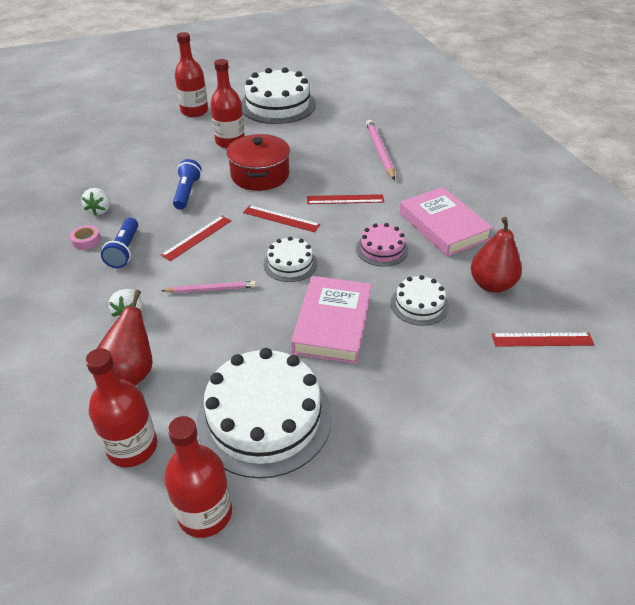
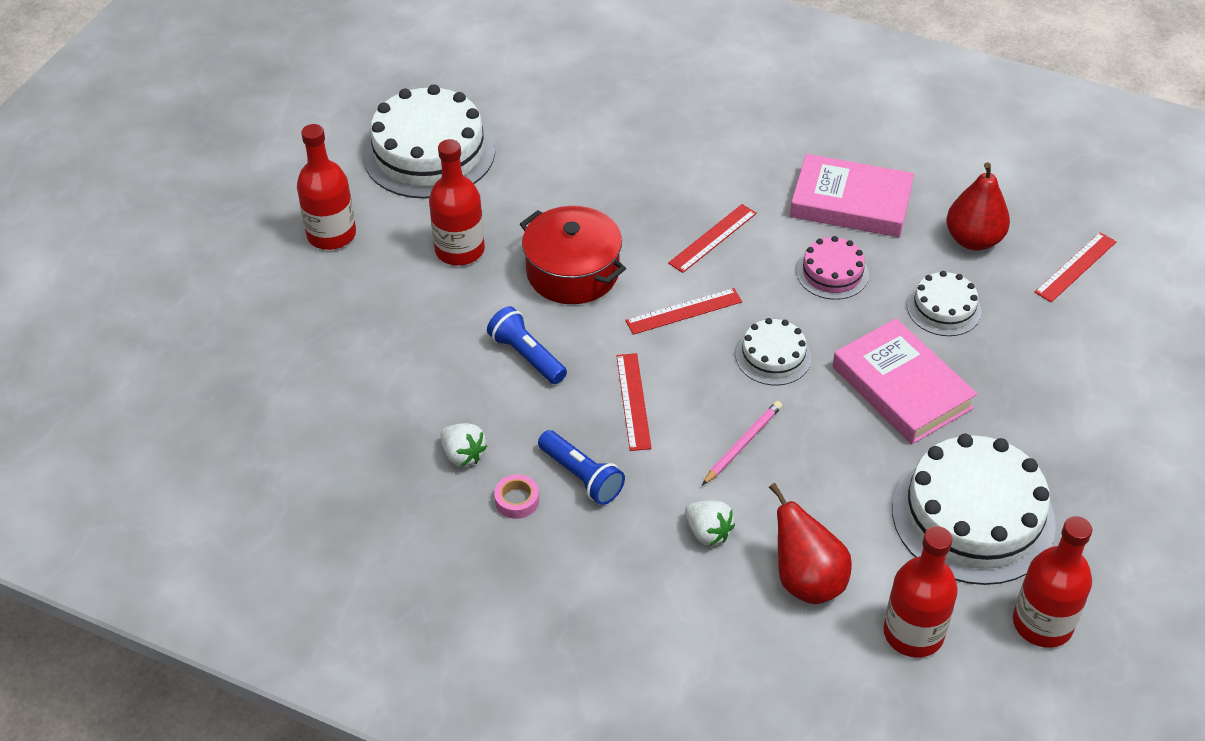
camera: 45 degrees left, 5 degrees up
(379, 151) = (656, 145): pink pencil -> none

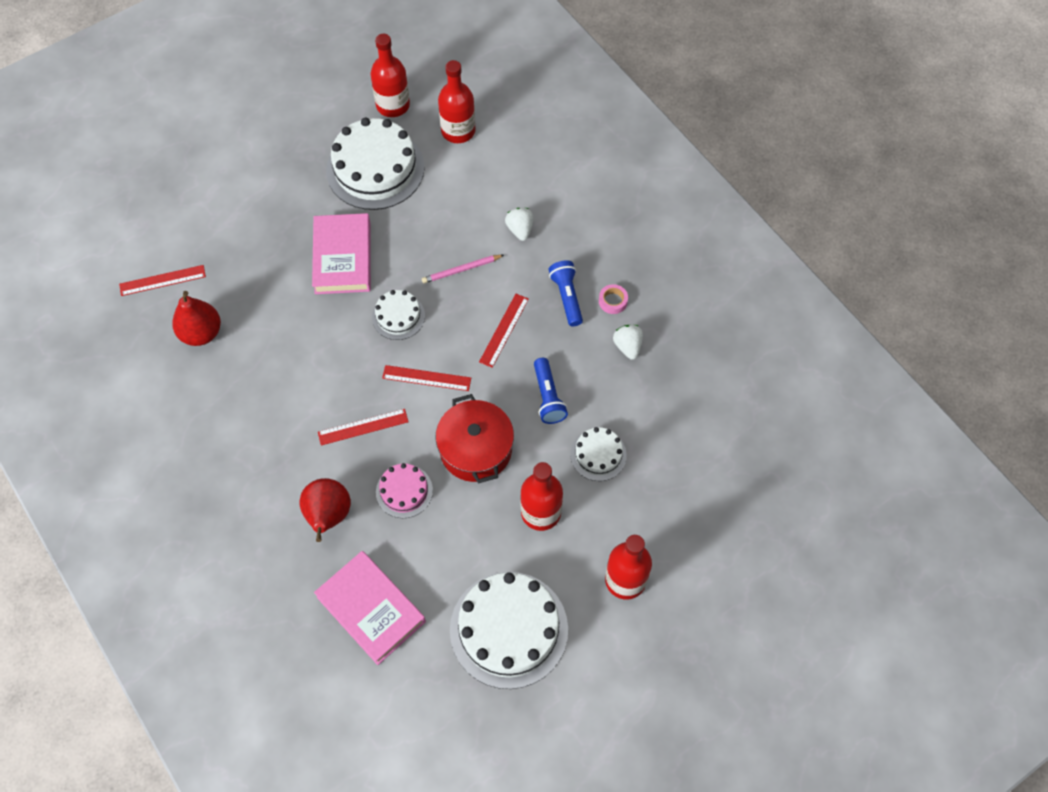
camera: 150 degrees left, 15 degrees up
(806, 580) = (488, 180): red pear -> red pear (328, 516)
(832, 273) = (311, 356): pink cake -> pink cake (404, 491)
(851, 203) = (248, 406): pink book -> pink book (371, 609)
(944, 308) = (269, 294): white cake -> white cake (598, 455)

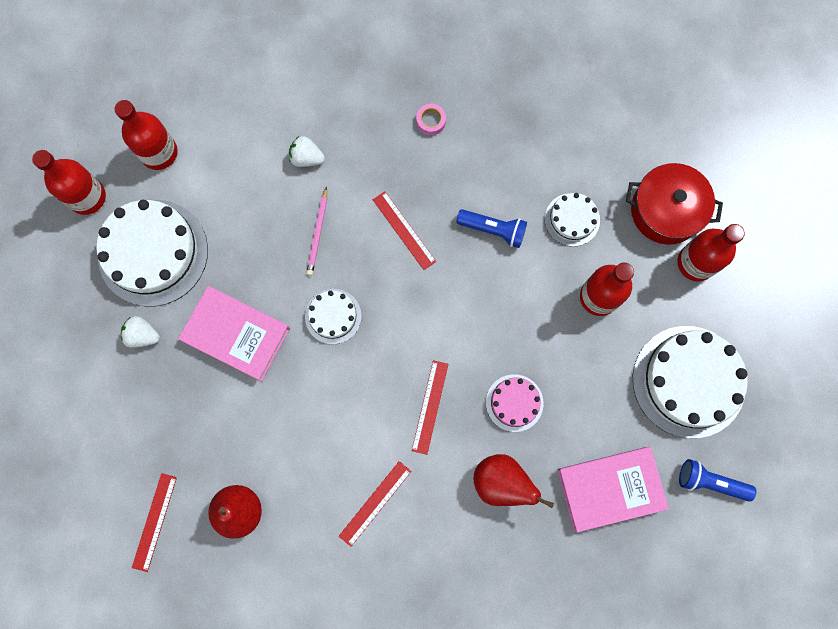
camera: 60 degrees left, 15 degrees up
(426, 378) = (413, 324): red ruler -> red ruler (375, 503)
(476, 449) = (508, 319): red pot -> red pot (665, 211)
(566, 297) = (402, 157): blue flashlight -> blue flashlight (710, 482)
(627, 346) = (483, 135): white strawberry -> white strawberry (142, 335)

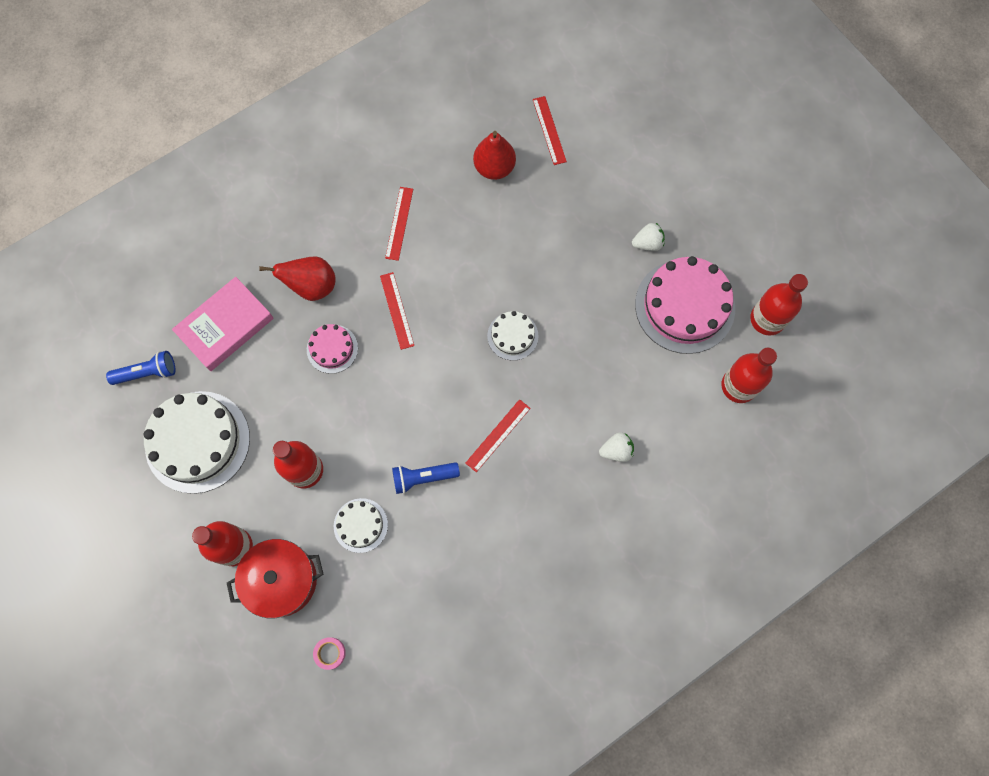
camera: 150 degrees right, 5 degrees down
(153, 252) = (684, 306): white cake -> pink cake
(236, 335) = (578, 282): pink book -> none
(318, 233) = (566, 393): pink pencil -> none
(404, 230) = (498, 435): red ruler -> red ruler turned 75 degrees counterclockwise
(431, 121) = (532, 545): pink tape -> pink tape (330, 653)

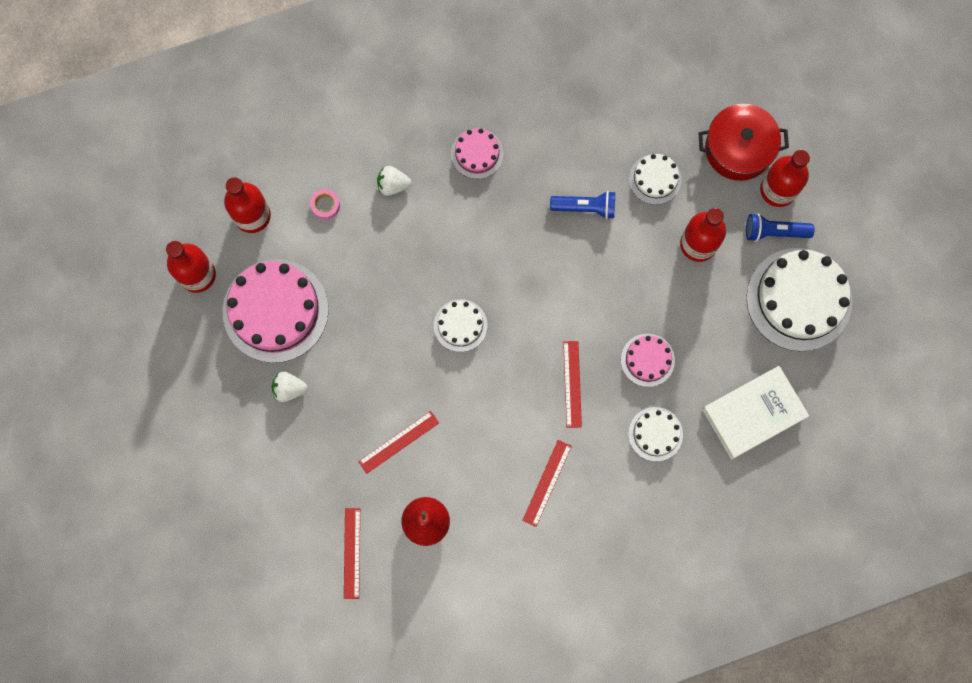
camera: 165 degrees left, 5 degrees up
(147, 373) = (840, 384): blue flashlight -> blue flashlight (774, 232)
(225, 326) = (753, 413): pink book -> white book
(312, 286) = (655, 434): red pear -> white cake
(330, 653) = (705, 76): pink tape -> pink tape (325, 205)
(498, 435) = (503, 229): red ruler -> red ruler (398, 442)
(544, 504) = (477, 153): none -> pink cake

